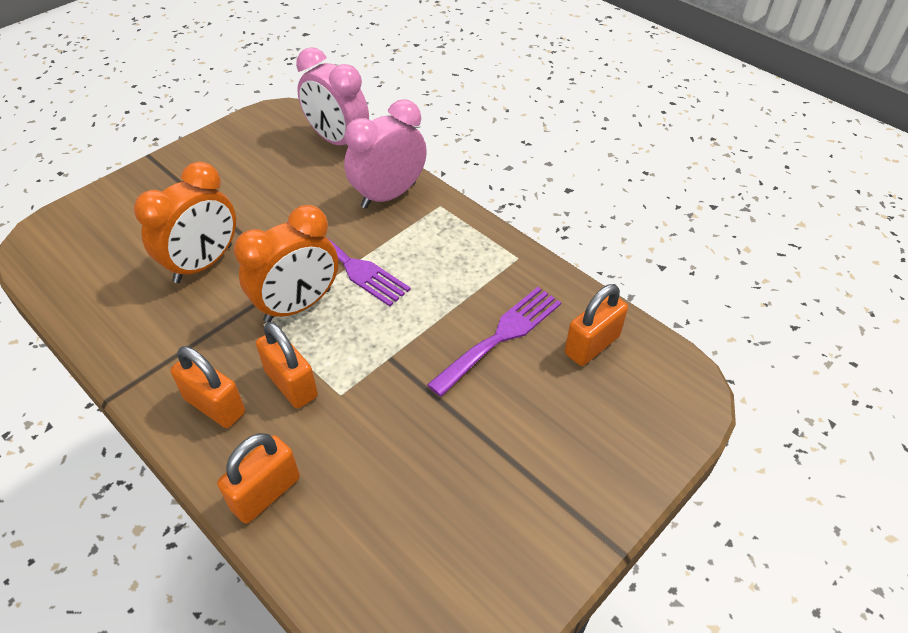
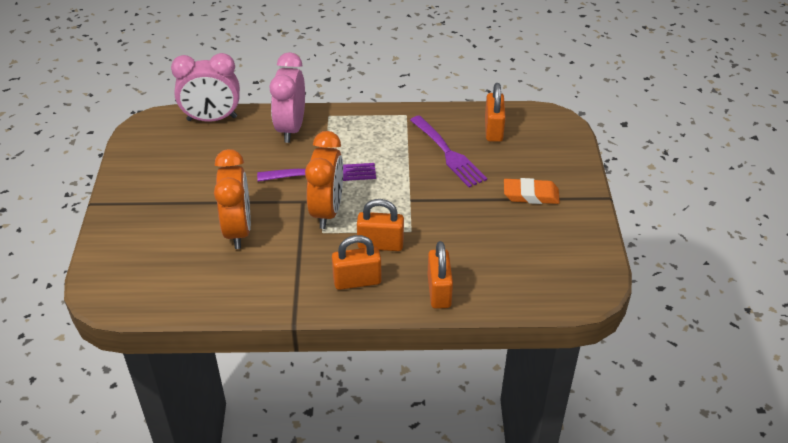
camera: 45 degrees left, 5 degrees down
(501, 336) = (449, 154): purple fork -> purple fork turned 150 degrees clockwise
(526, 463) = (530, 195): none -> orange eraser

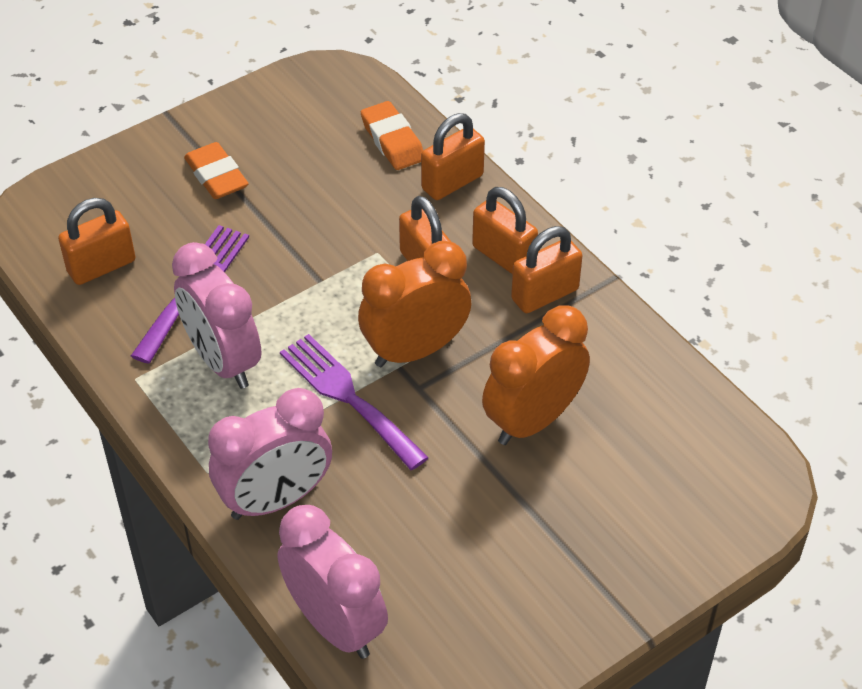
camera: 125 degrees left, 5 degrees up
(312, 282) = (545, 294): none -> orange padlock
(388, 144) = (223, 361): none -> pink clock
(501, 283) = (392, 141): none -> orange eraser

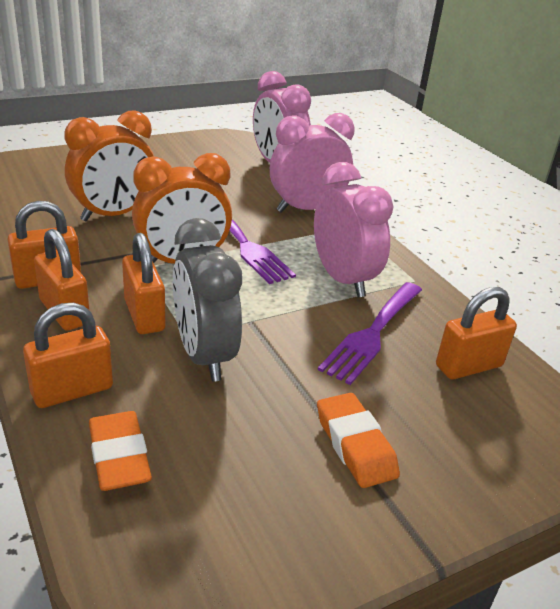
camera: 175 degrees left, 15 degrees down
(355, 233) = (204, 355): none -> grey clock

